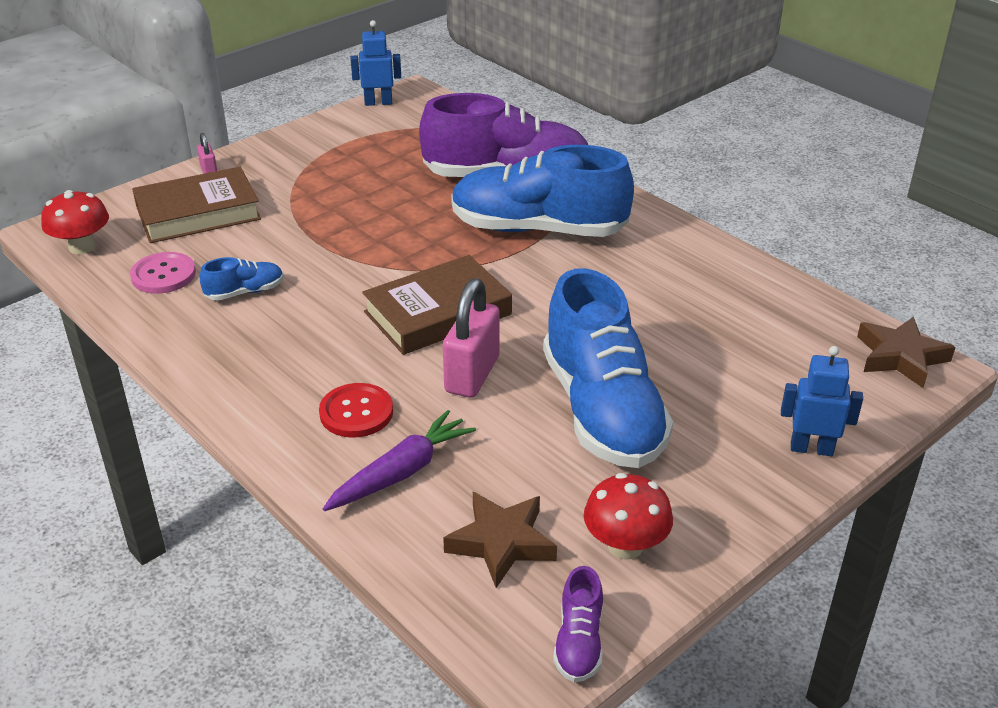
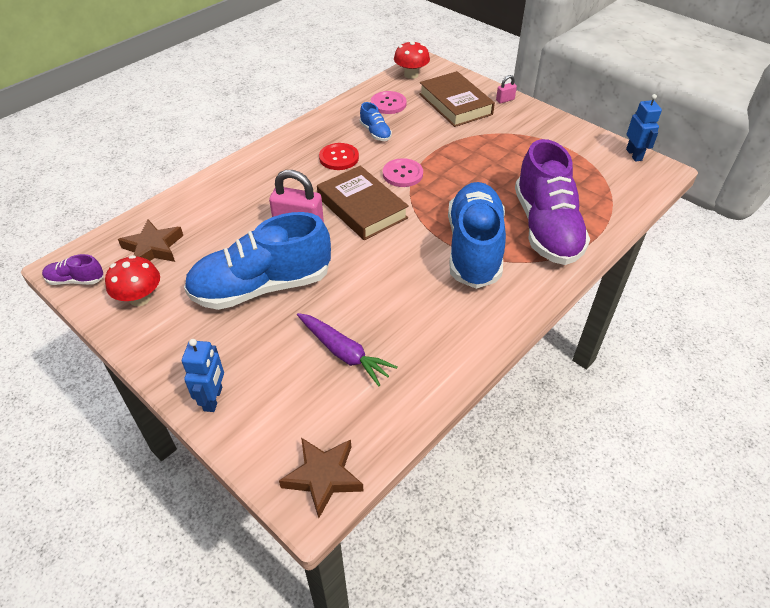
camera: 85 degrees right, 10 degrees up
(356, 412) = (265, 186): red button -> red button (339, 158)
(365, 273) = (402, 174): none -> pink button
(402, 472) = (214, 207): purple carrot -> purple carrot (344, 353)

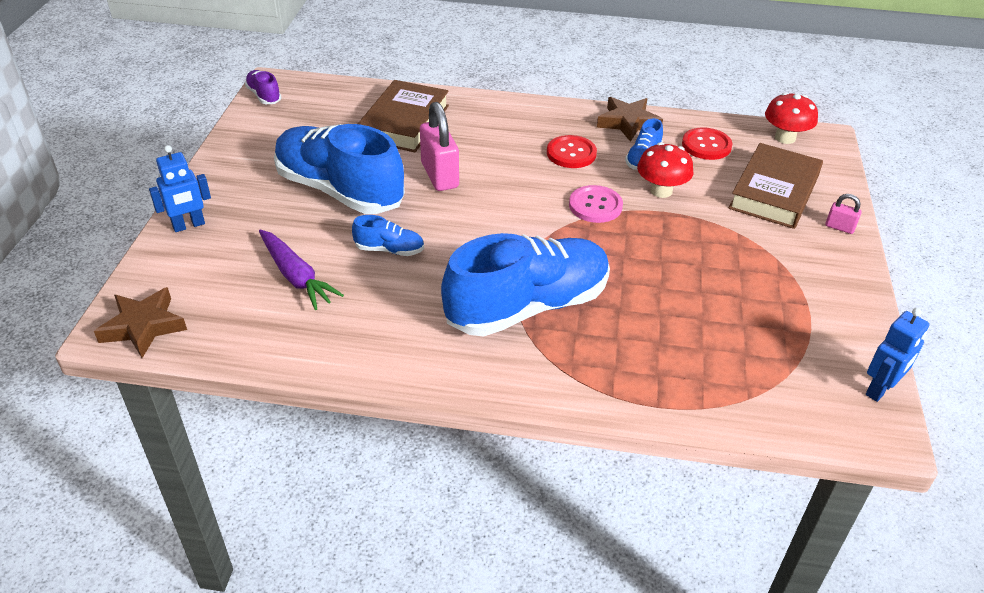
camera: 55 degrees right, 5 degrees down
(140, 298) = (270, 135): red mushroom -> red mushroom (661, 191)
(153, 248) = (334, 112): brown star -> brown star (628, 123)
(344, 353) = (296, 277): purple carrot -> purple carrot turned 45 degrees counterclockwise
(359, 289) = (389, 250): none -> blue shoe
(362, 208) = (509, 201): brown book -> brown book (404, 122)
(388, 104) = (706, 145): pink button -> red button
(546, 228) = (625, 353): purple shoe -> none

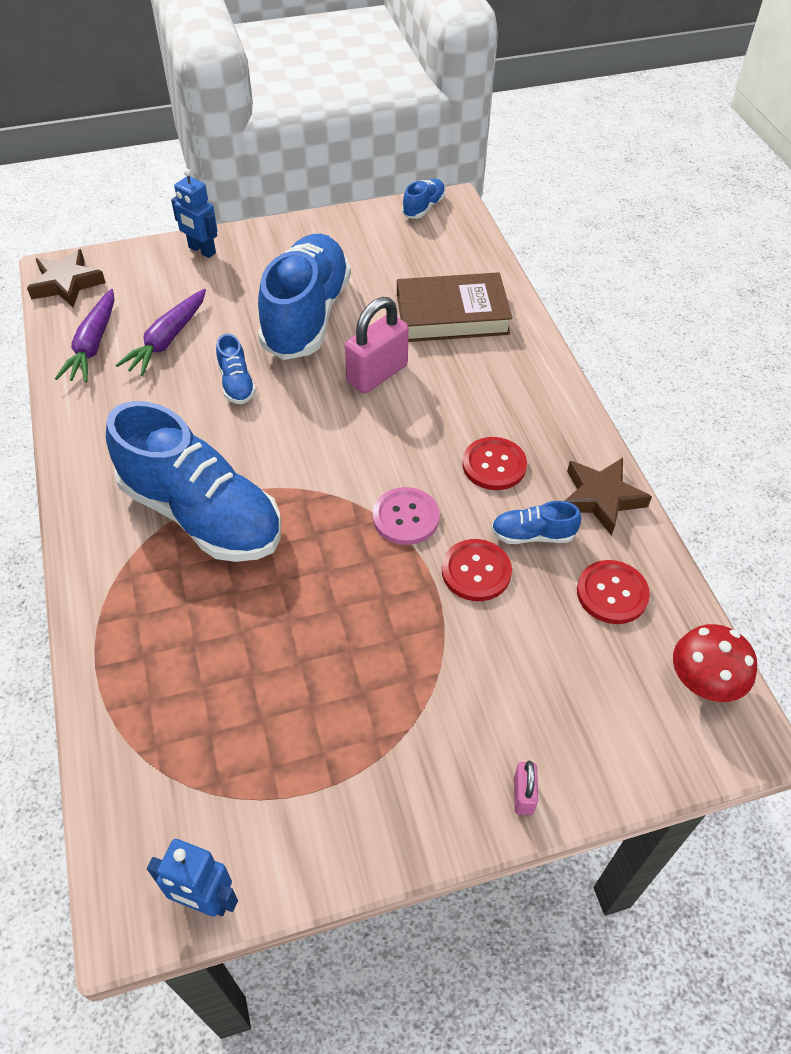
camera: 65 degrees right, 10 degrees up
(258, 327) = (93, 345): none -> purple carrot
(264, 96) = (423, 208): purple shoe -> blue shoe
(661, 191) = (476, 571): red mushroom -> red button
(774, 192) = (556, 696): brown book -> none

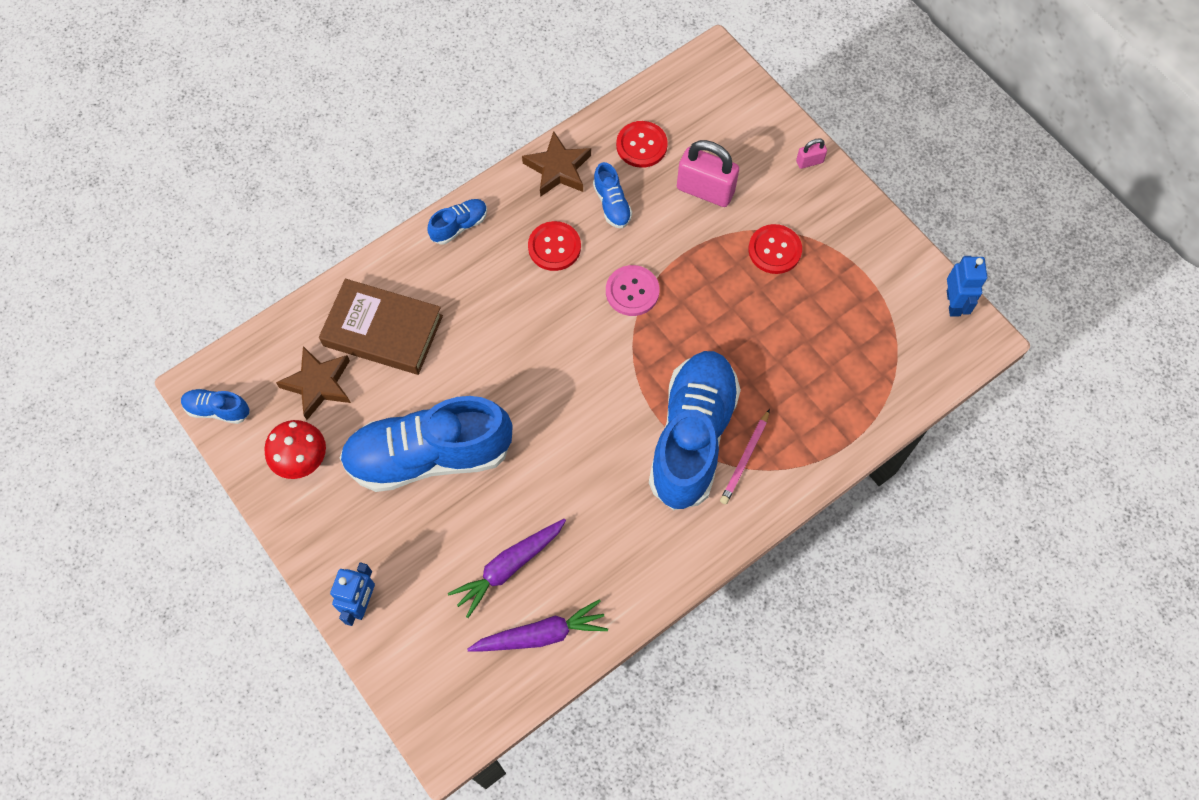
camera: 110 degrees left, 15 degrees up
(67, 283) = (463, 716): brown star -> brown star (318, 384)
(147, 553) = (745, 459): none -> pink pencil
(167, 340) = (508, 567): purple carrot -> purple carrot turned 135 degrees clockwise
(236, 383) = (541, 477): blue shoe -> blue shoe (459, 226)
(377, 374) = (485, 366): pink padlock -> pink padlock (705, 190)
(452, 315) = (383, 331): brown book -> brown book turned 45 degrees counterclockwise
(476, 571) = (660, 231): red button -> red button (774, 250)
(703, 682) = (687, 84): red mushroom -> red mushroom (302, 459)

